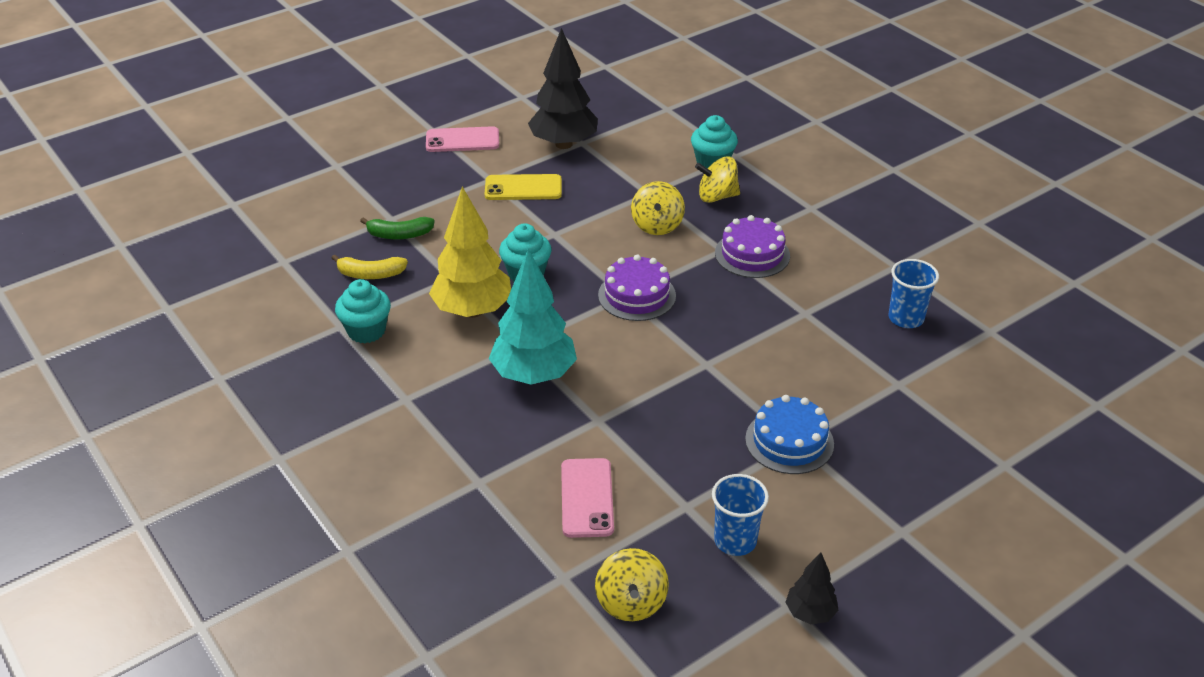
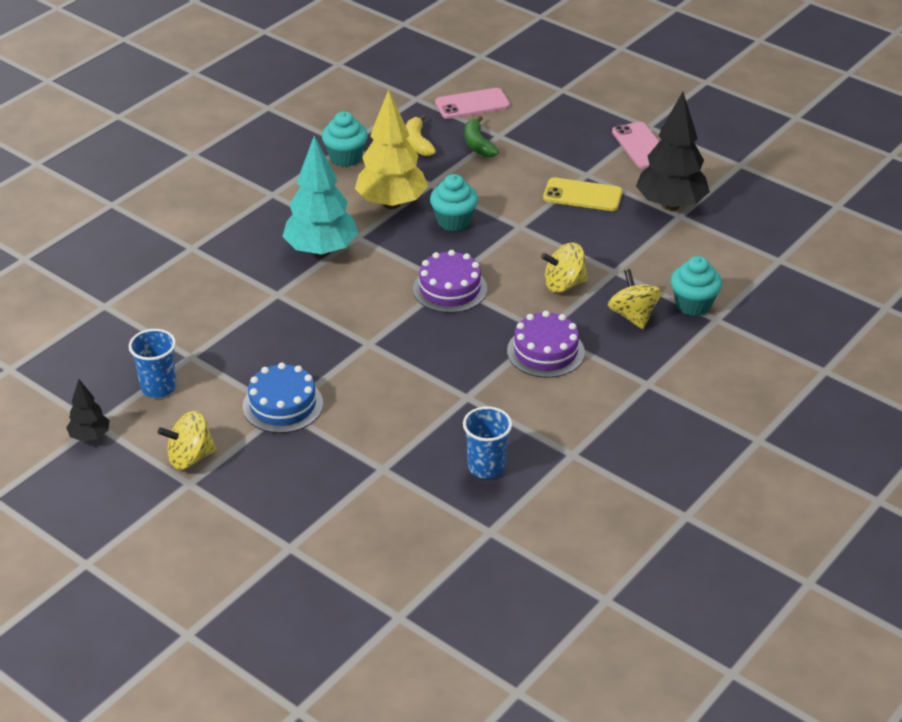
camera: 75 degrees right, 0 degrees up
(523, 188) = (582, 195): yellow phone -> yellow phone turned 60 degrees counterclockwise
(587, 498) = (187, 303): pink phone -> pink phone (472, 104)
(631, 602) = (86, 342): yellow spinning top -> yellow spinning top (190, 457)

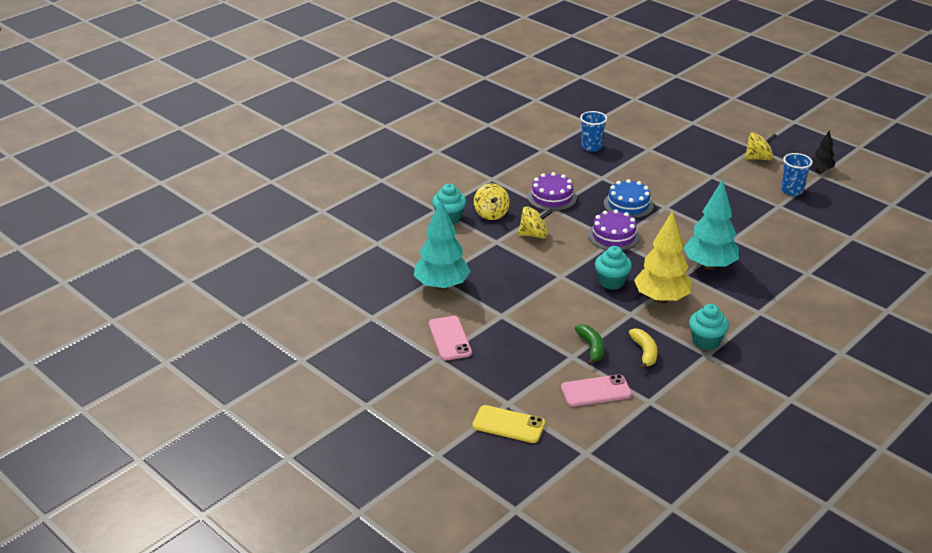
camera: 175 degrees left, 5 degrees down
(283, 405) = (712, 178): blue cake -> blue cake (628, 204)
(582, 195) = (509, 297): yellow phone -> yellow phone (508, 425)
(670, 205) = (441, 286): black tree -> turquoise tree

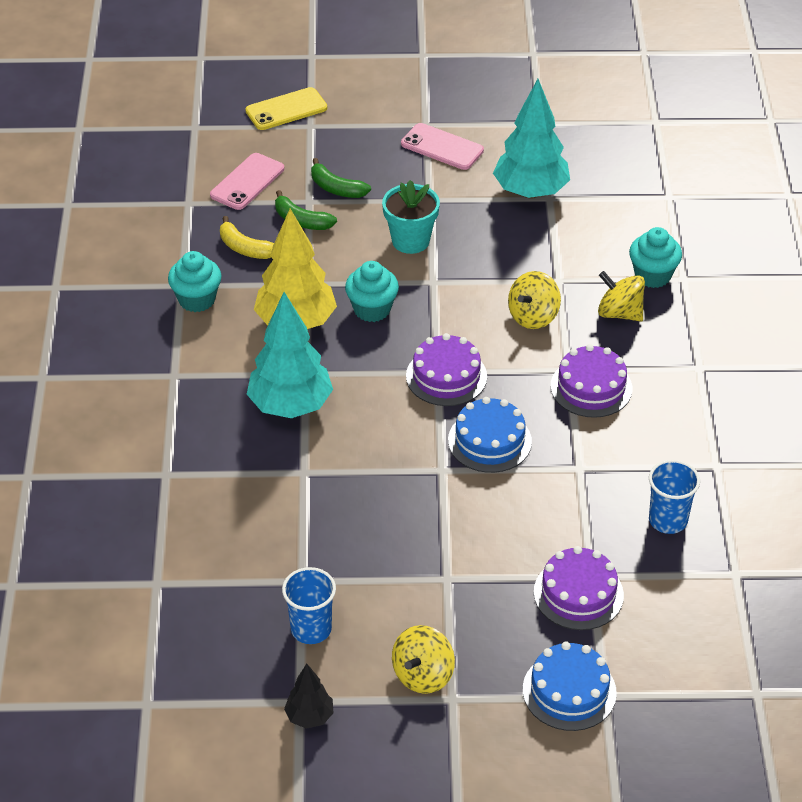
camera: 135 degrees right, 10 degrees up
(544, 301) = (410, 241): none -> turquoise flower pot
(546, 353) = (336, 188): none -> green banana
(662, 147) = (578, 593): none -> purple cake
(704, 129) = (569, 691): none -> blue cake

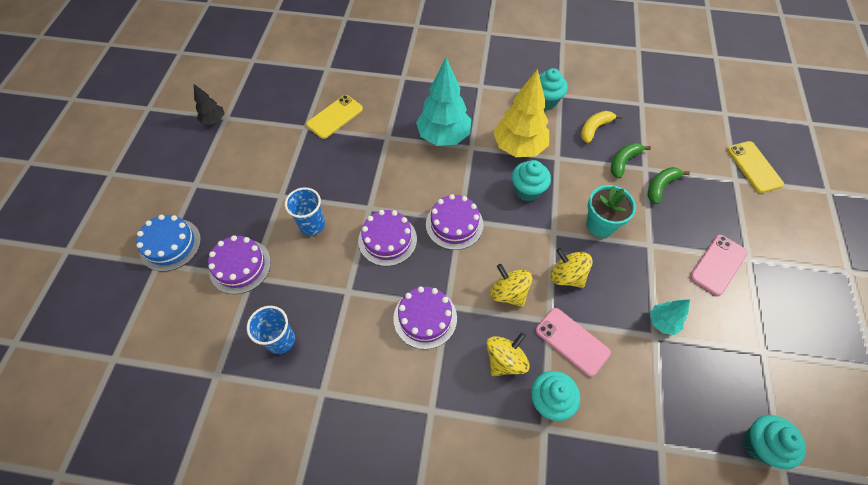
camera: 100 degrees right, 15 degrees up
(247, 182) = (665, 136): pink phone -> pink phone (572, 341)
(272, 546) = (335, 117): none -> yellow phone
(311, 629) = (270, 127): blue cup -> blue cup (312, 225)
(423, 675) = (217, 173): yellow spinning top -> yellow spinning top (566, 276)
(489, 441) = (387, 239): blue cake -> purple cake
(530, 192) = (662, 322): turquoise tree -> turquoise tree, size x0.50
(640, 133) = (760, 445): none -> turquoise cupcake

